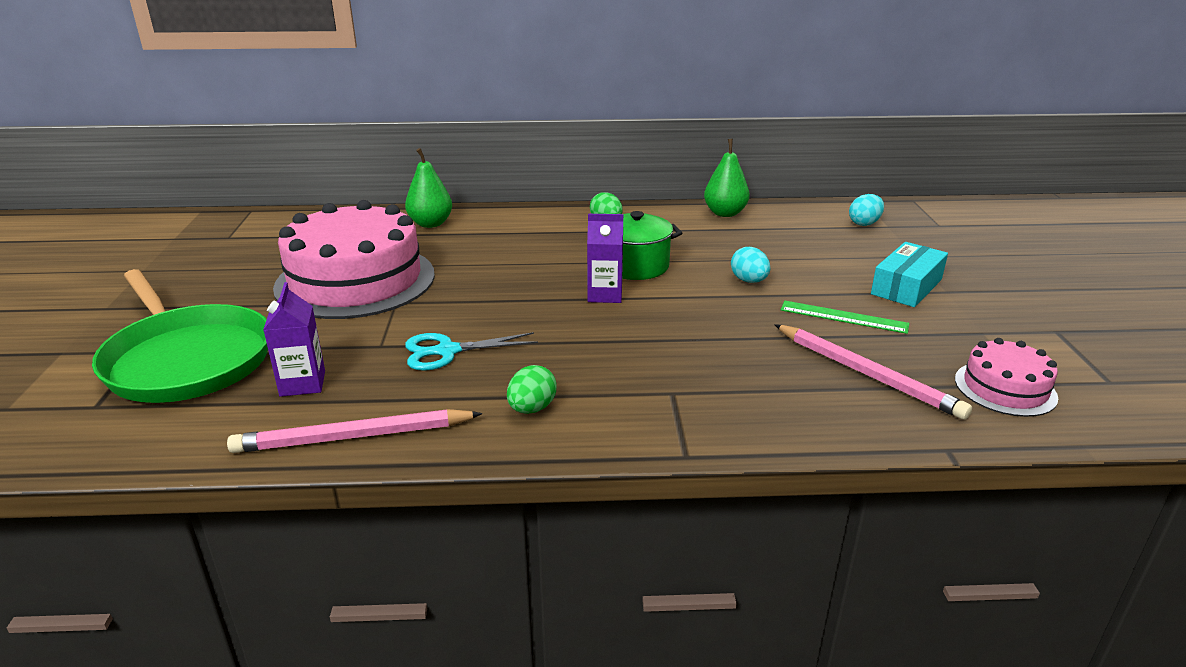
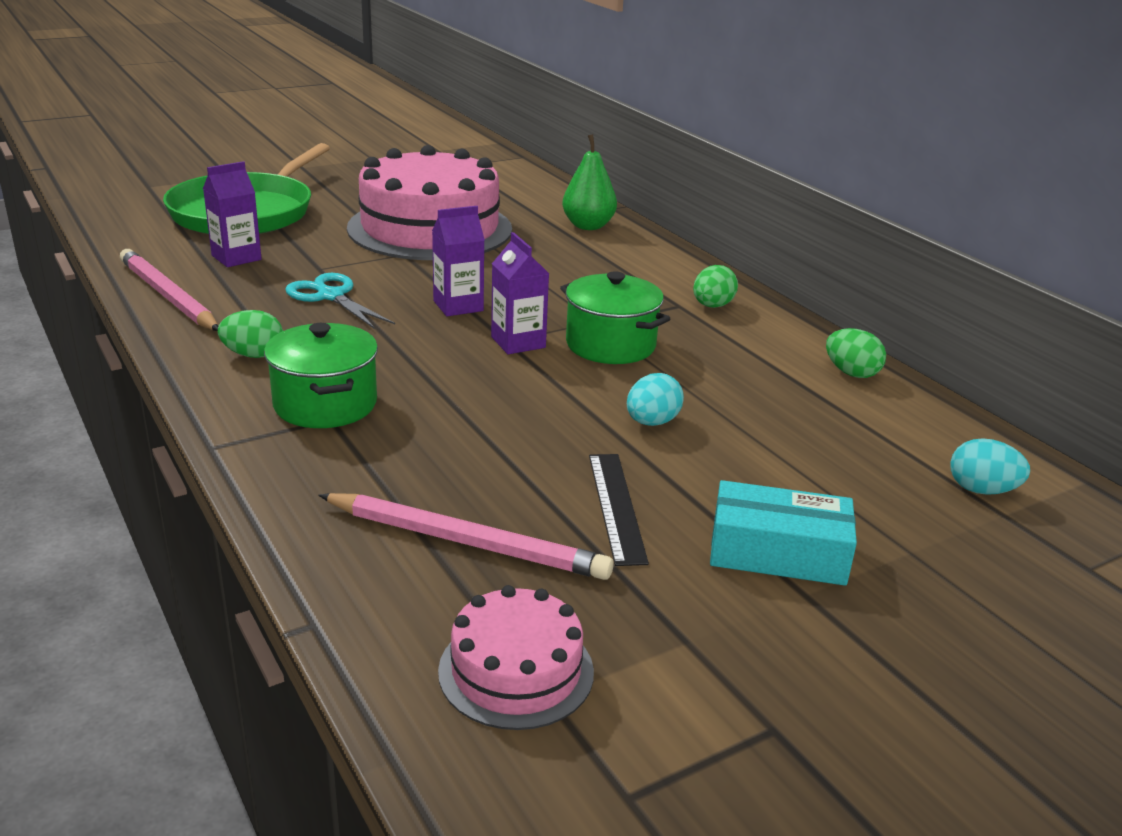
camera: 60 degrees right, 0 degrees up
(522, 302) = (458, 306): none -> purple carton
(647, 390) = (325, 404): none -> green pot
(725, 213) = (851, 373): green pear -> green egg
(843, 317) = (616, 506): green ruler -> black ruler
(867, 374) = (466, 542): pink pencil -> pink pencil turned 90 degrees counterclockwise

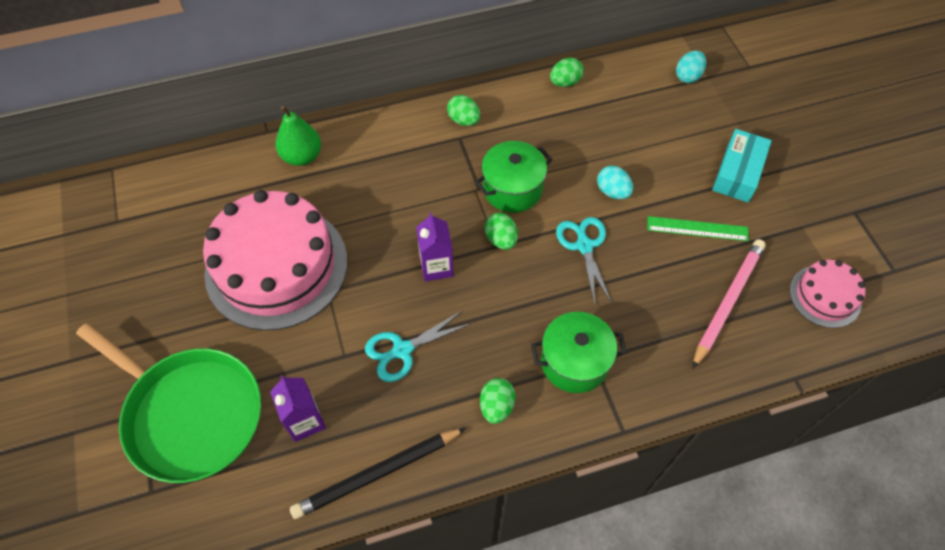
camera: 75 degrees left, 30 degrees up
(168, 296) = (377, 474): pink pencil -> black pencil
(518, 342) = (501, 239): purple carton -> green egg
(533, 403) = (584, 245): none -> turquoise scissors
(616, 506) = (697, 229): black ruler -> green ruler

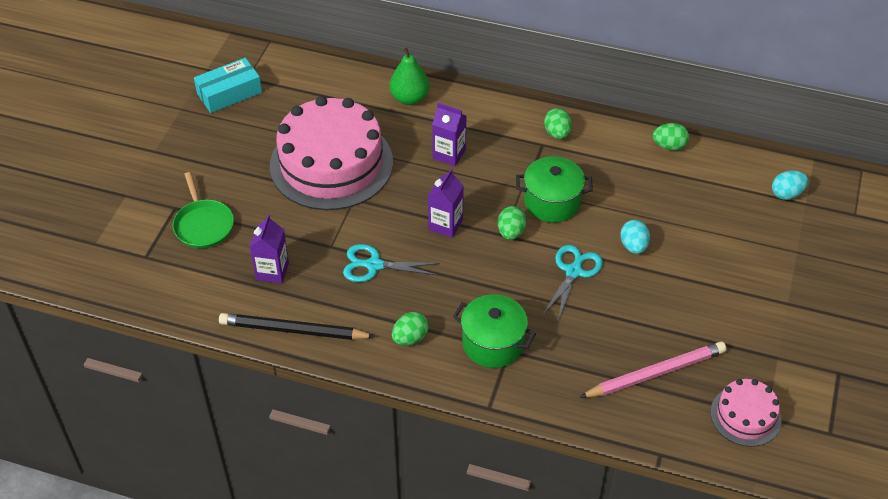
camera: 35 degrees right, 10 degrees down
(190, 413) = (203, 225): green pan -> green pan, size x0.54
(383, 193) = (449, 154): none -> purple carton
(697, 229) = (681, 309): green ruler -> none
(738, 173) = (759, 289): turquoise box -> turquoise box (229, 93)

